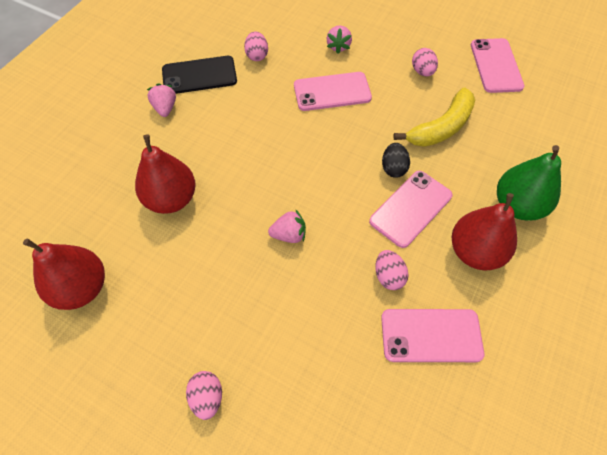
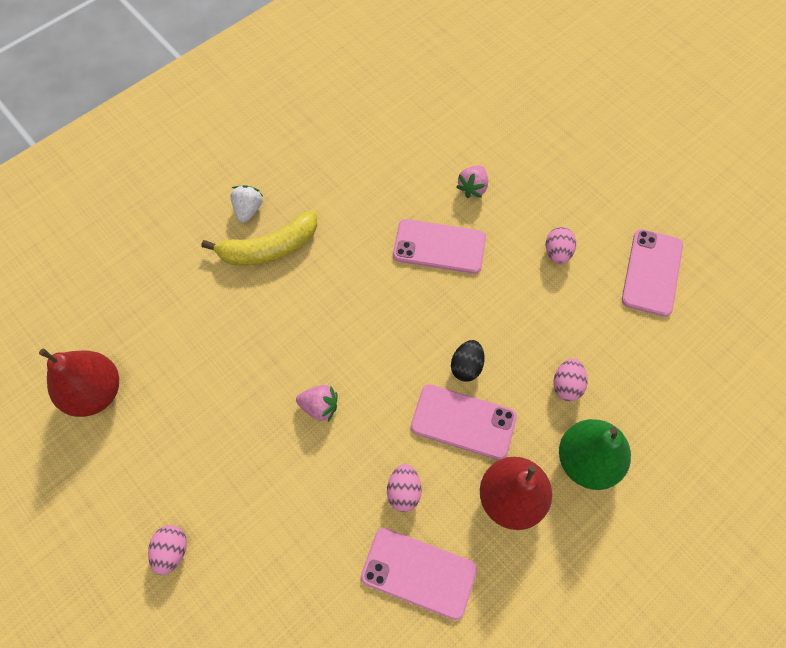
camera: 20 degrees right, 5 degrees up
(165, 108) = (248, 210): pink strawberry -> white strawberry
(171, 199) = (215, 323): red pear -> none
(199, 75) = (300, 179): black phone -> none
(257, 55) = (373, 172): pink egg -> pink egg (566, 385)
(410, 208) = (463, 421): pink phone -> pink phone turned 45 degrees clockwise
(441, 127) = (545, 333): yellow banana -> yellow banana (269, 248)

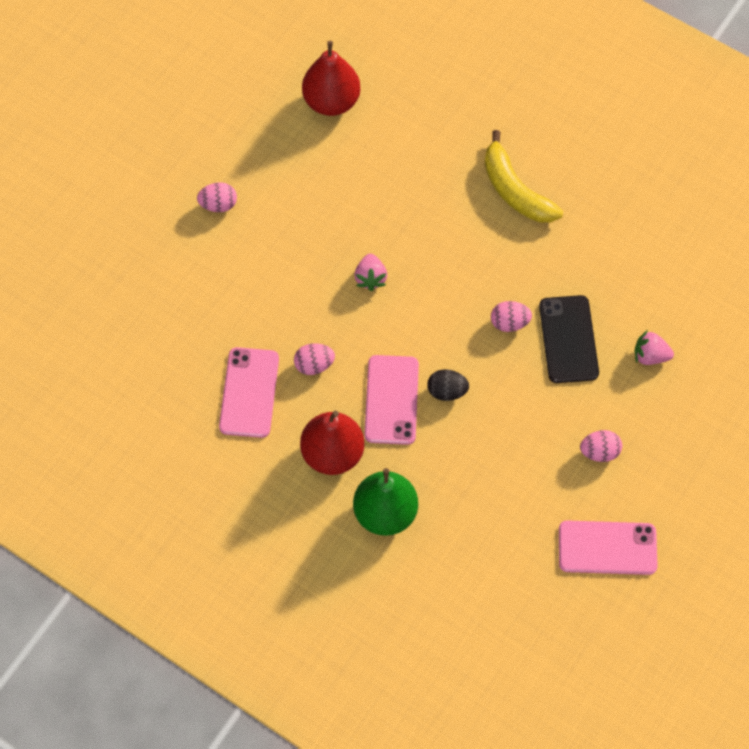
camera: 75 degrees right, 0 degrees up
(248, 210) = (551, 159): white strawberry -> none
(439, 247) = (568, 339): pink phone -> black phone
(566, 385) = (455, 483): pink egg -> pink egg (509, 323)

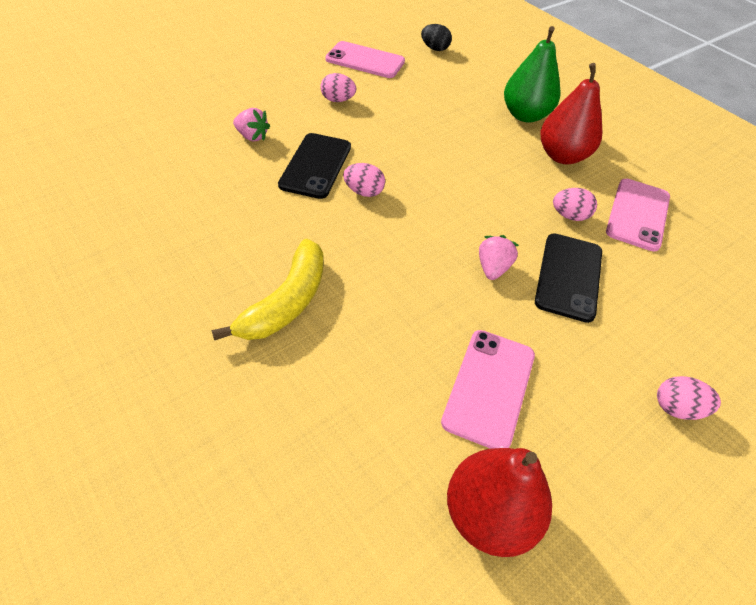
camera: 165 degrees left, 15 degrees down
(306, 292) = (569, 277): none -> black phone
(391, 400) = (499, 173): pink phone -> pink phone (489, 387)
(447, 391) = (446, 164): black egg -> black egg (434, 49)
(515, 190) = (286, 302): yellow banana -> yellow banana turned 45 degrees clockwise

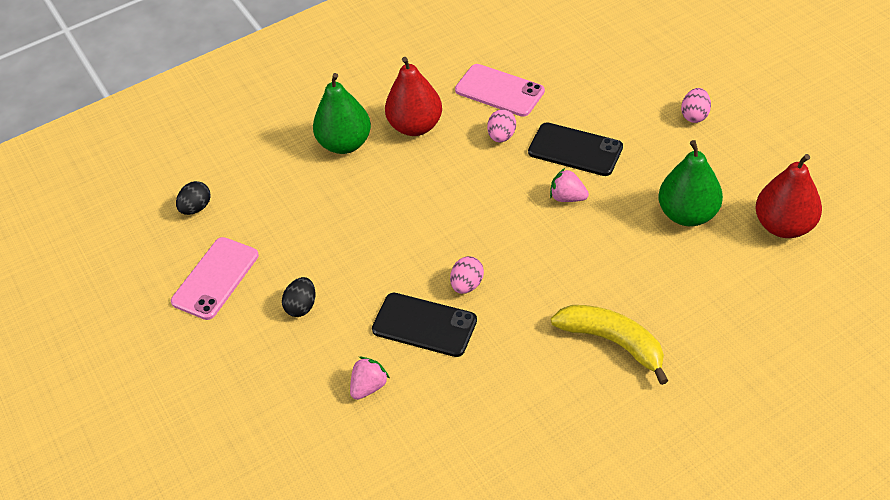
camera: 75 degrees left, 0 degrees up
(337, 100) = (301, 306): pink egg -> black egg
(489, 387) = (687, 214): pink phone -> green pear

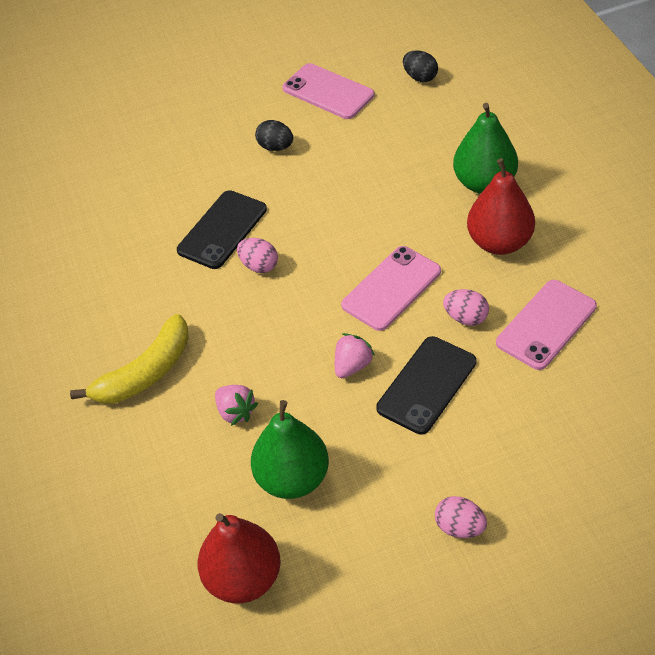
camera: 100 degrees right, 0 degrees up
(369, 386) = (170, 188): pink strawberry -> pink strawberry (236, 412)
(478, 186) = (391, 288): none -> pink phone

